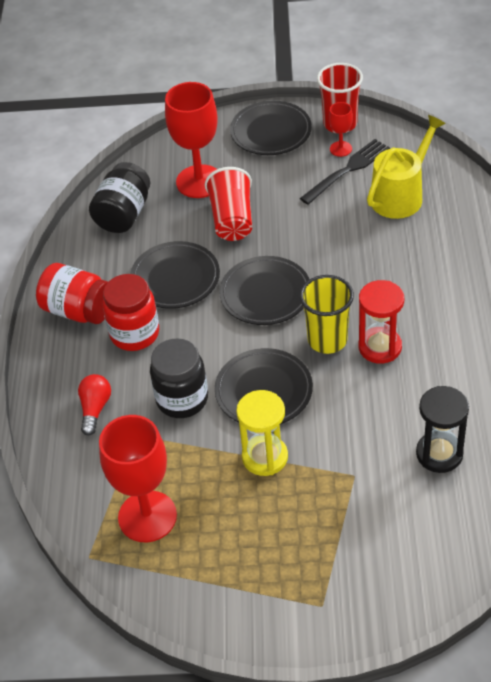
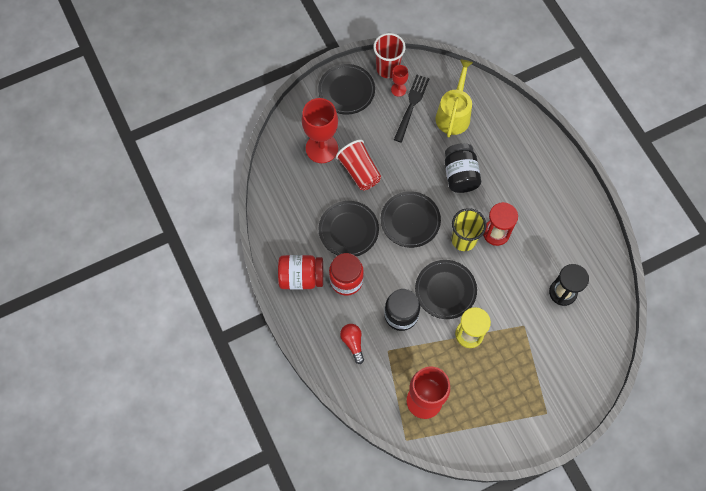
camera: 30 degrees left, 20 degrees up
(123, 214) = (287, 192): black jar -> black jar (460, 175)

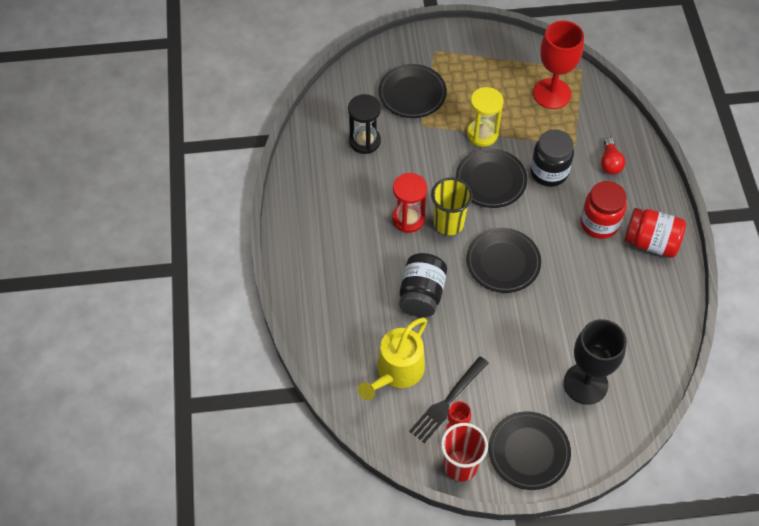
camera: 160 degrees left, 10 degrees down
(321, 148) = (585, 384): red goblet -> black goblet
(348, 230) = (580, 275): black plate -> black plate (412, 94)
(359, 171) = (545, 339): red cup -> none

